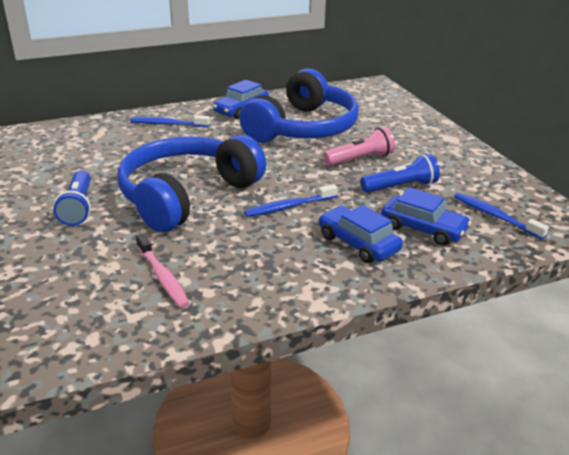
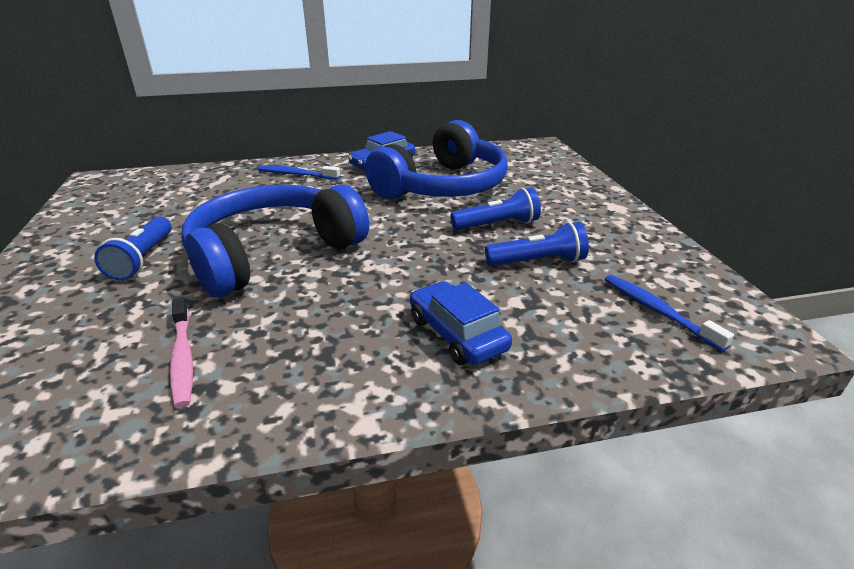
camera: 10 degrees right, 0 degrees up
(289, 206) = (387, 276): blue toothbrush -> none
(360, 159) = (497, 225): pink flashlight -> blue flashlight
(423, 228) = (552, 320): blue car -> none

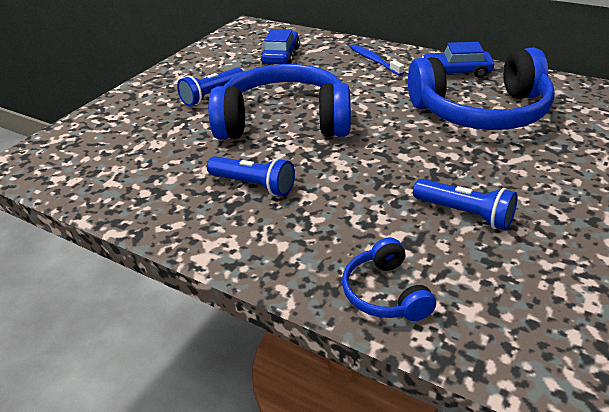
camera: 45 degrees right, 5 degrees up
(183, 357) = (166, 168): pink toothbrush -> none
(457, 334) = (323, 235): blue car -> blue car (281, 56)
(497, 225) = (478, 166): blue flashlight -> blue flashlight (253, 185)
(572, 351) = (385, 293): none -> blue headphones
(658, 311) = (508, 308): blue toothbrush -> none

